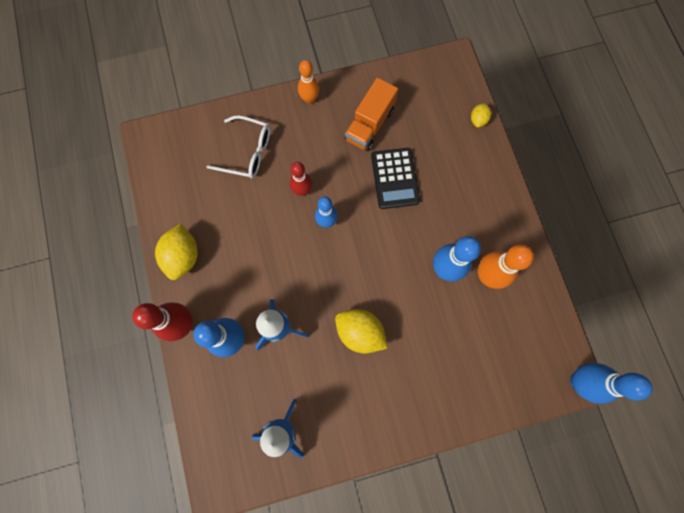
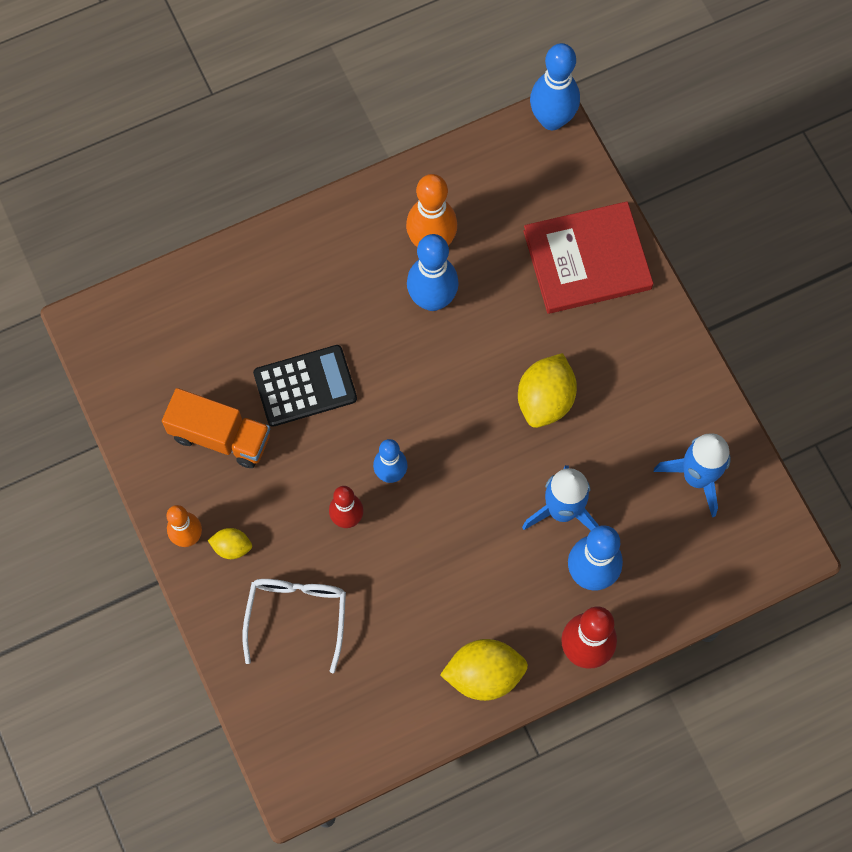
camera: 100 degrees left, 5 degrees down
(461, 384) = (587, 260): none -> red book
(478, 120) = (189, 279): yellow lemon -> yellow lemon (232, 547)

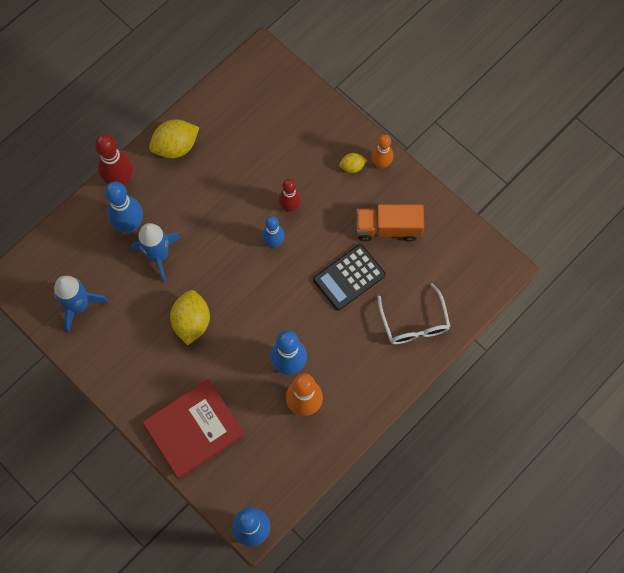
camera: 160 degrees right, 0 degrees up
(297, 616) = (297, 142): white glasses -> white glasses (414, 323)

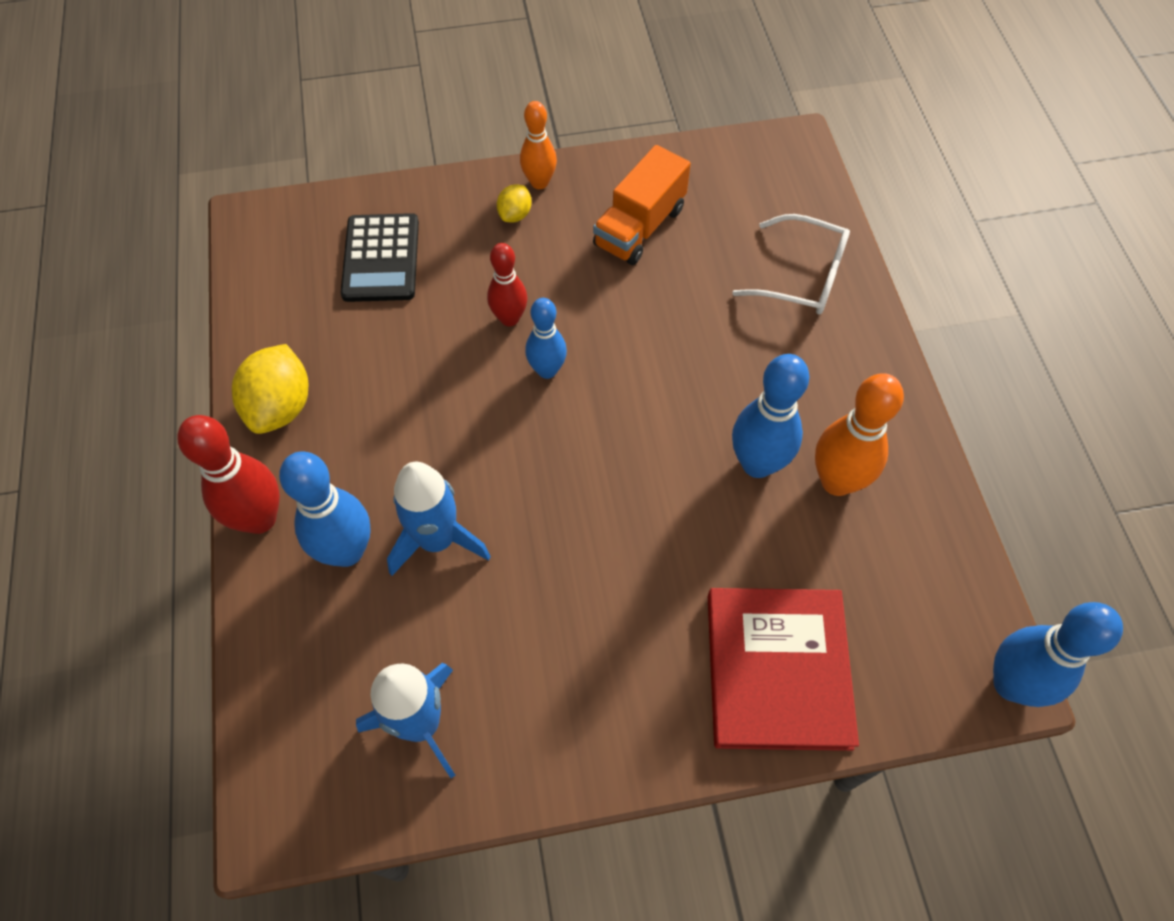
camera: 55 degrees left, 10 degrees down
(192, 322) = (588, 560): yellow lemon -> none
(349, 277) = (676, 311): black calculator -> black calculator (381, 258)

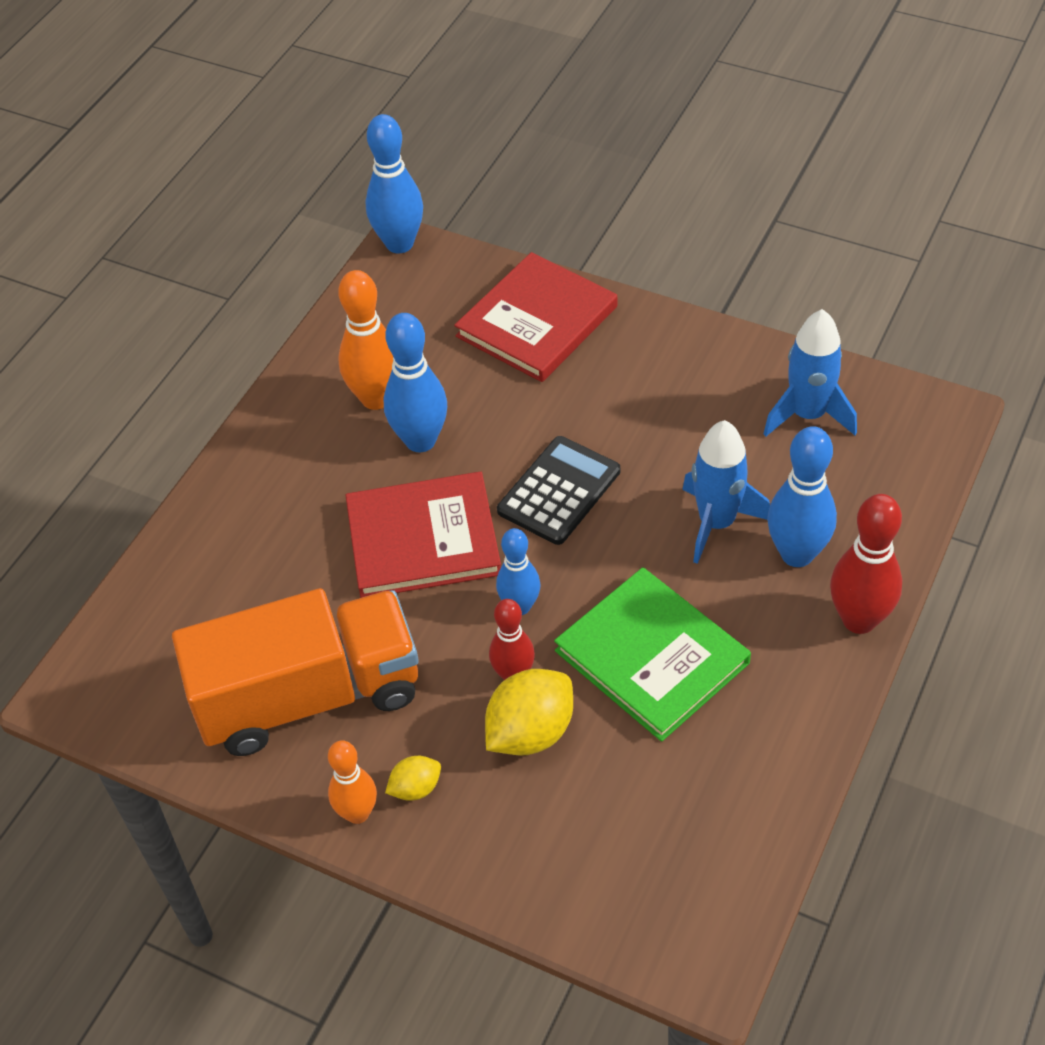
camera: 140 degrees left, 10 degrees down
(280, 407) = (788, 712): yellow lemon -> yellow lemon (530, 732)
(381, 258) = (592, 821): black calculator -> black calculator (559, 491)
(415, 390) = (652, 657): none -> green book
(639, 227) = (309, 696): orange truck -> orange truck, size x1.65
(670, 379) = (423, 539): none -> red book
(802, 276) = (221, 559): white glasses -> none

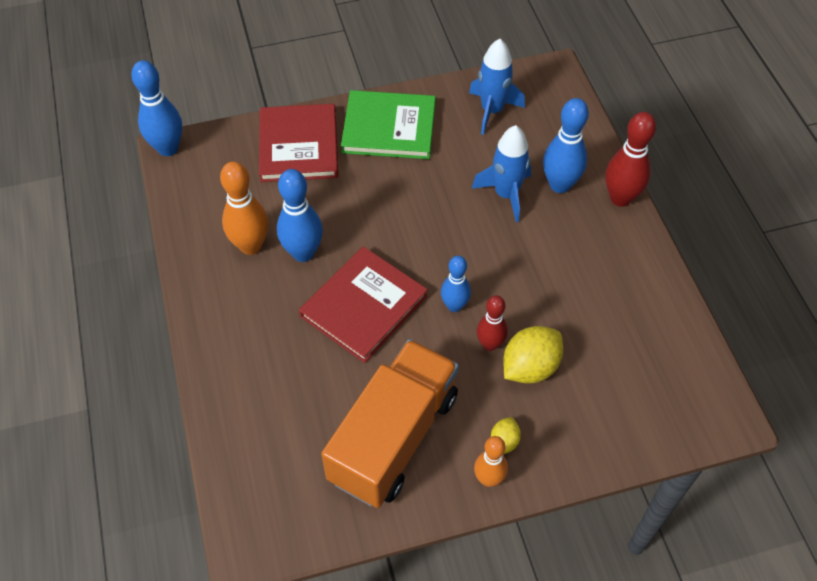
camera: 45 degrees left, 5 degrees up
(530, 732) = (530, 367): yellow lemon -> yellow lemon turned 45 degrees clockwise
(559, 491) = (409, 231): black calculator -> none
(652, 657) = (547, 284): green book -> green book (389, 128)

